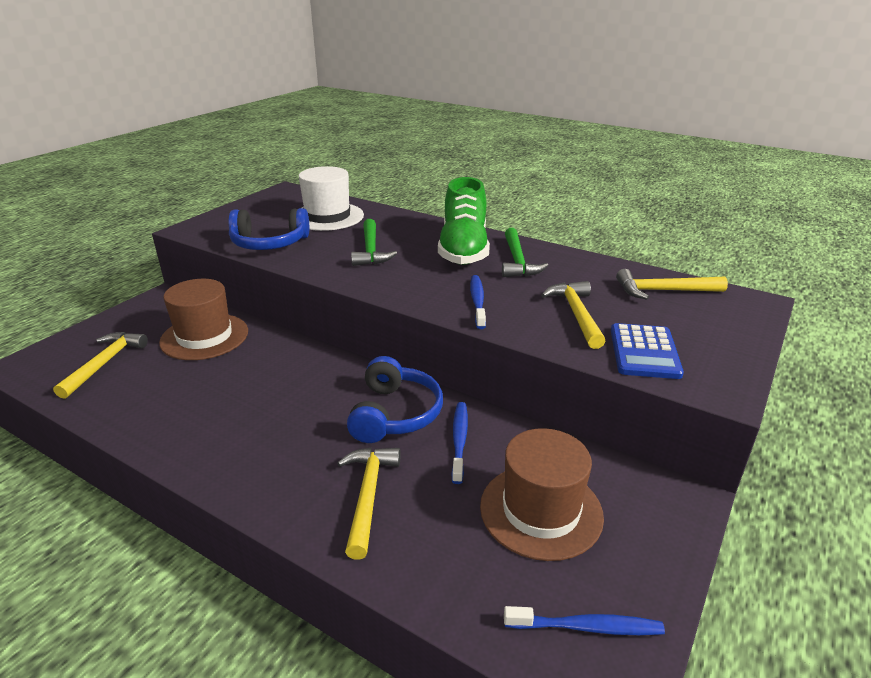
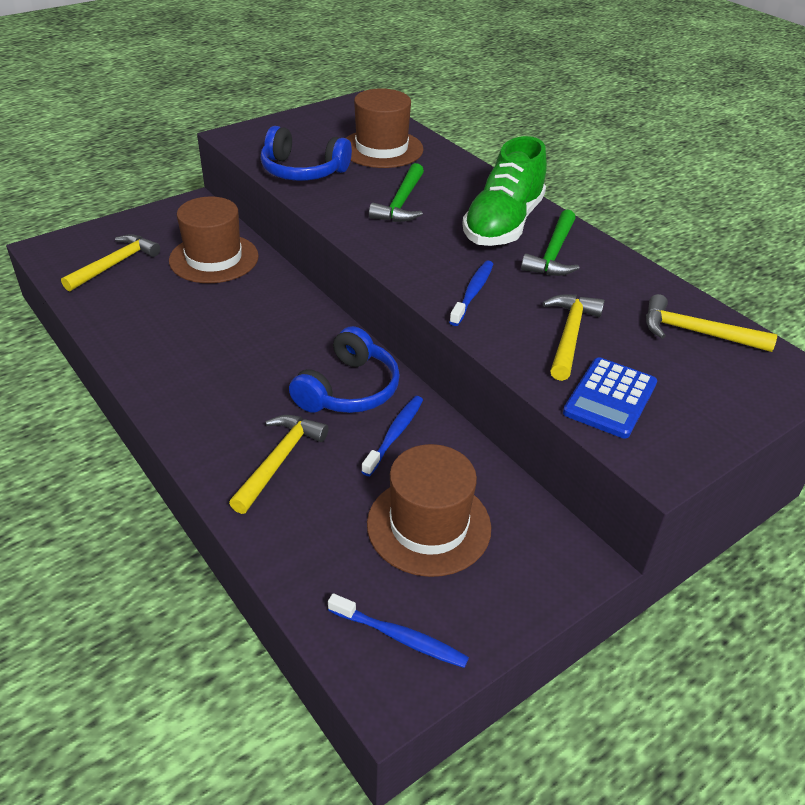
camera: 20 degrees right, 10 degrees up
(327, 216) = (381, 149): white hat -> brown hat

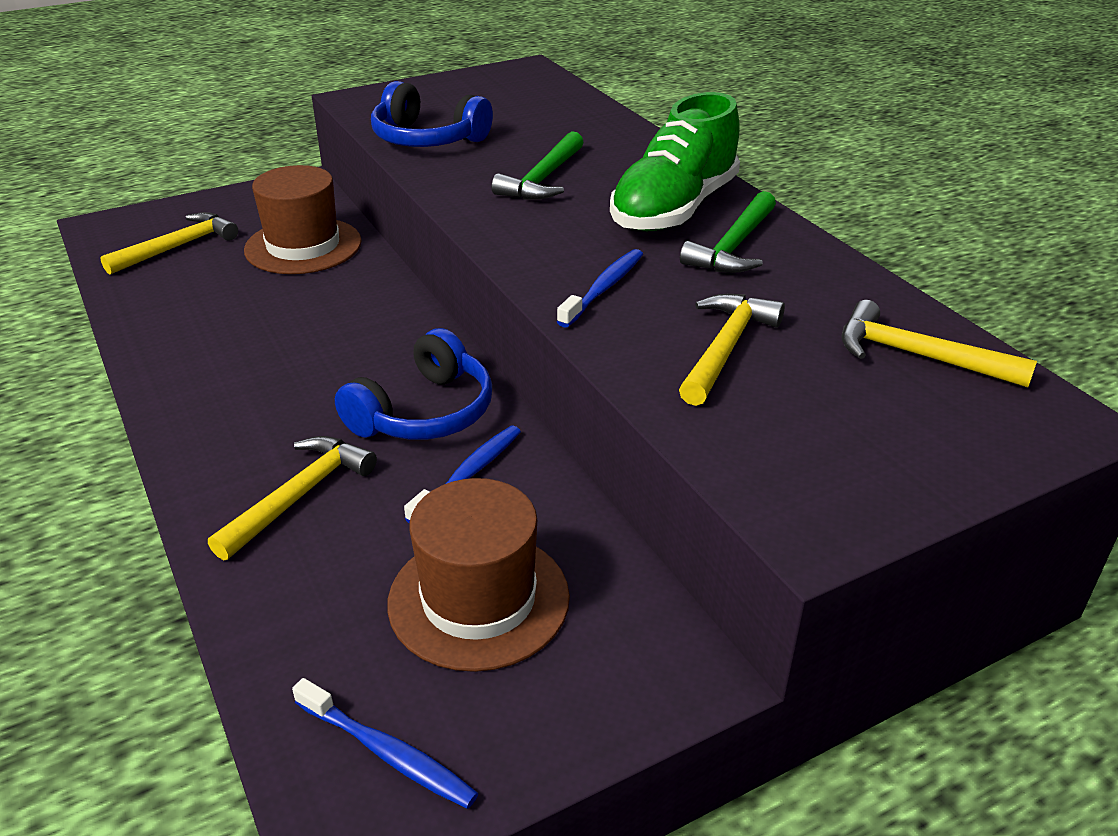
camera: 10 degrees right, 5 degrees down
(381, 149) = (539, 118): brown hat -> none
(610, 398) = (761, 433): blue calculator -> none

